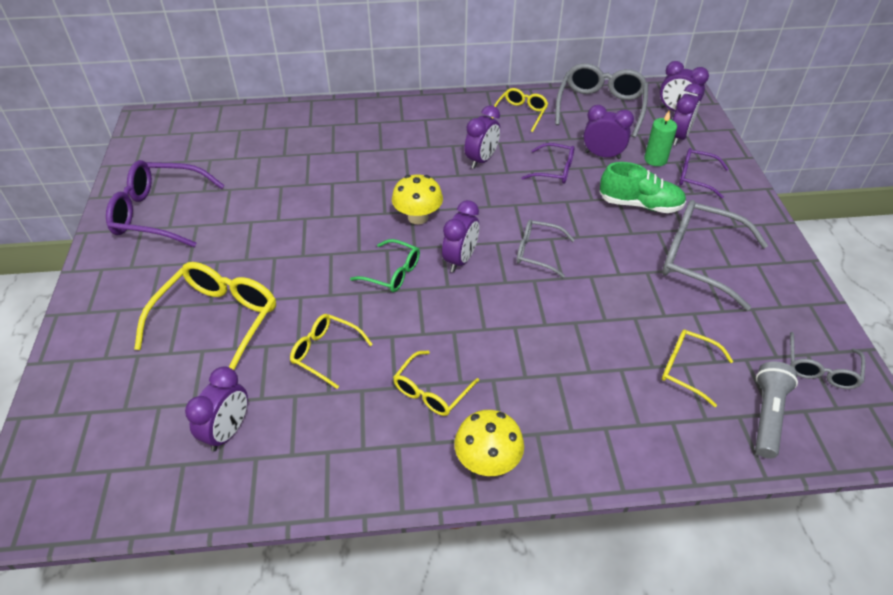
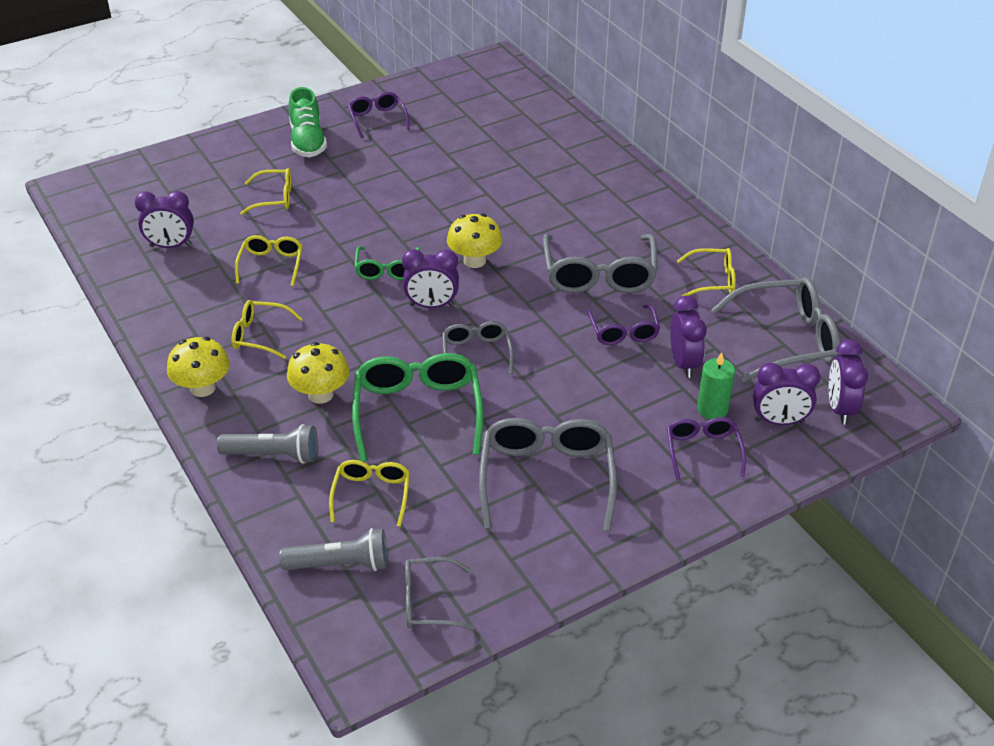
camera: 65 degrees right, 5 degrees down
(159, 213) = (377, 119): purple glasses -> purple glasses, size x0.57
(218, 321) = (274, 198): yellow glasses -> yellow glasses, size x0.57
(481, 160) = (599, 275): purple clock -> grey glasses
(542, 368) = (320, 394): none -> yellow mushroom
(593, 309) = (417, 411): none -> green glasses
(611, 427) = (273, 455): none -> grey flashlight
(640, 204) = (612, 412): green shoe -> green shoe (308, 141)

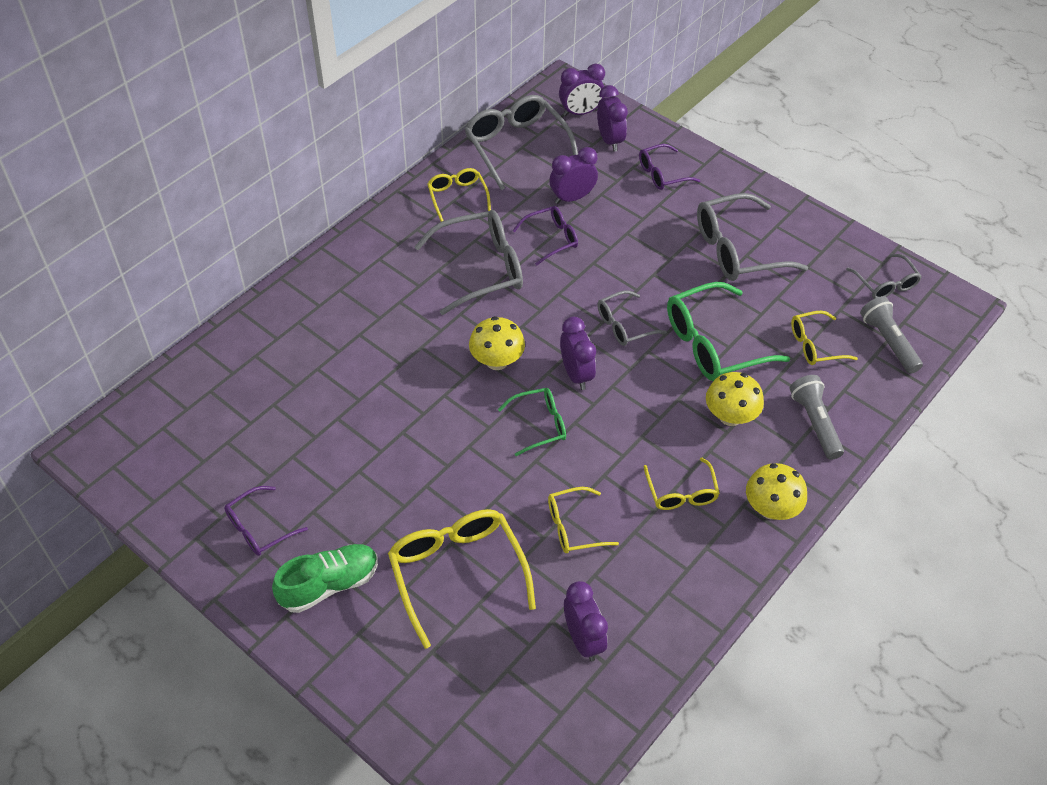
camera: 110 degrees left, 10 degrees up
(274, 198) = (457, 572): yellow glasses -> yellow glasses, size x1.77
(712, 409) = (616, 175): green candle -> none

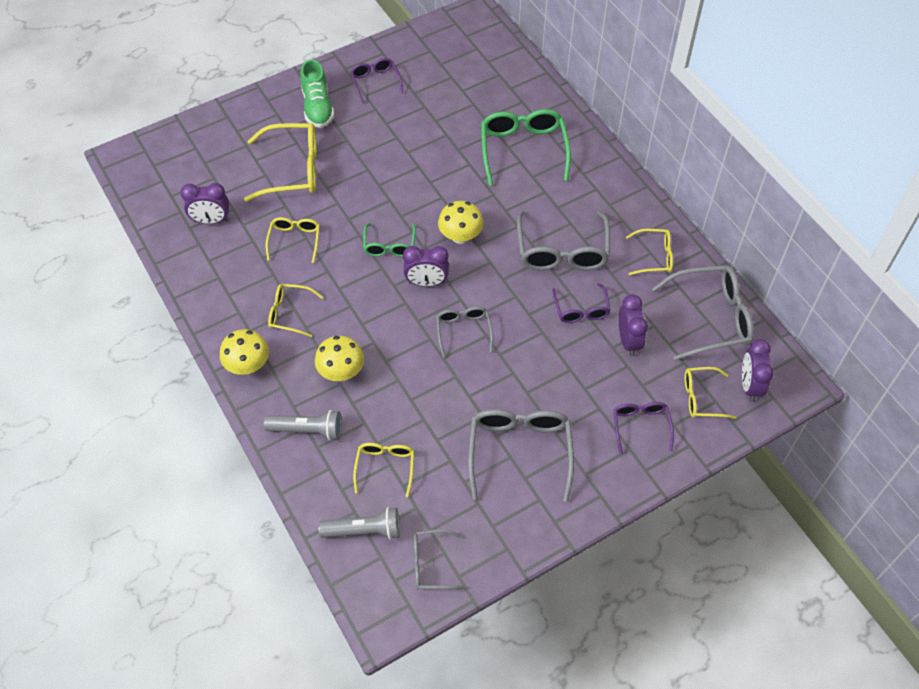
camera: 110 degrees right, 5 degrees up
(610, 140) = (701, 398): purple clock -> yellow glasses
(713, 344) = (418, 388): green glasses -> green glasses (523, 149)

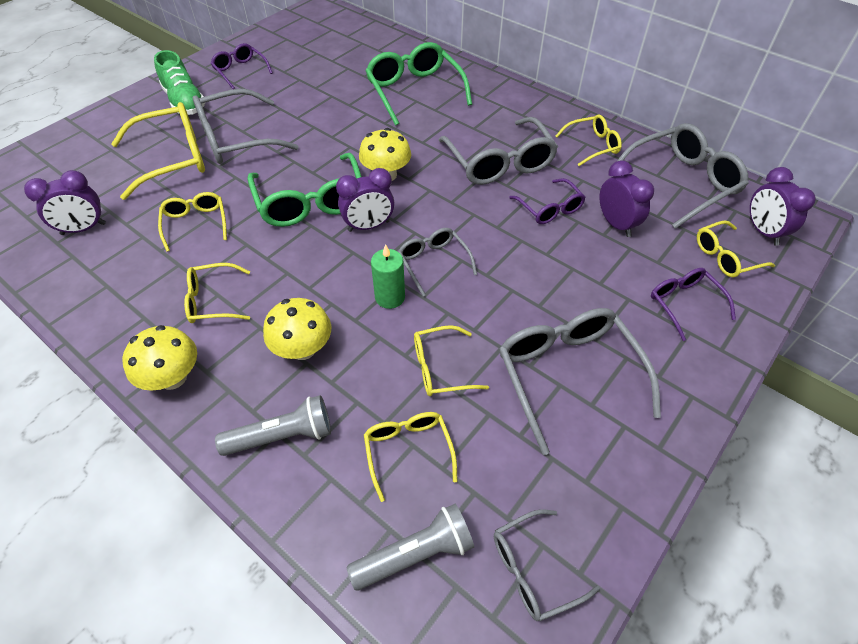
camera: 20 degrees left, 5 degrees down
(349, 162) = (235, 139): none -> grey glasses
(389, 246) = (311, 202): green glasses -> green glasses, size x1.77
(418, 350) = (390, 297): none -> green candle
(431, 417) = (440, 368): none -> yellow glasses

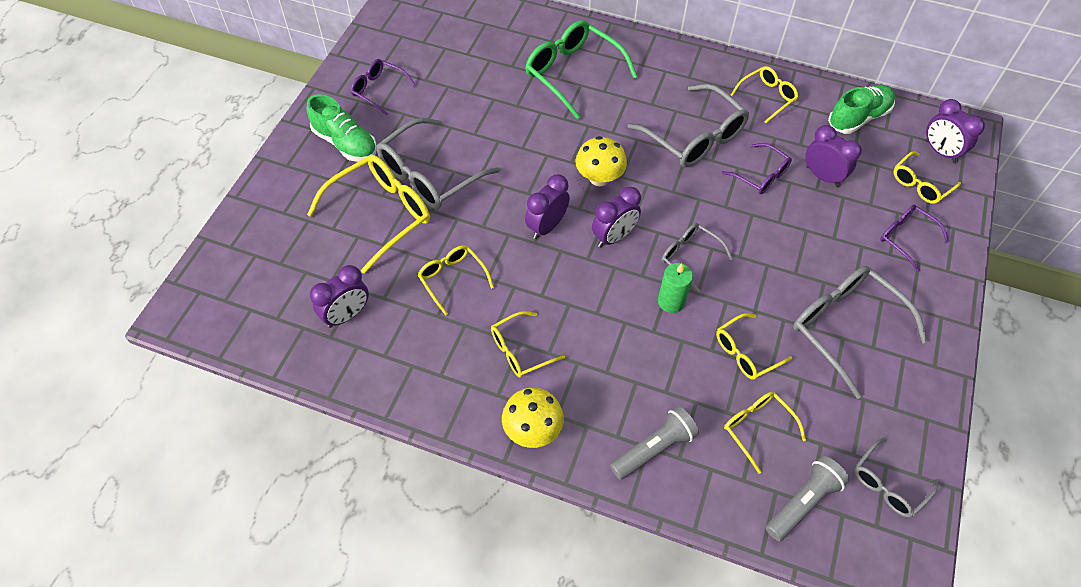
camera: 20 degrees left, 5 degrees up
(303, 349) = (626, 370): yellow mushroom -> none
(311, 202) = (546, 226): green glasses -> purple clock
(682, 182) = (858, 118): grey glasses -> green shoe

